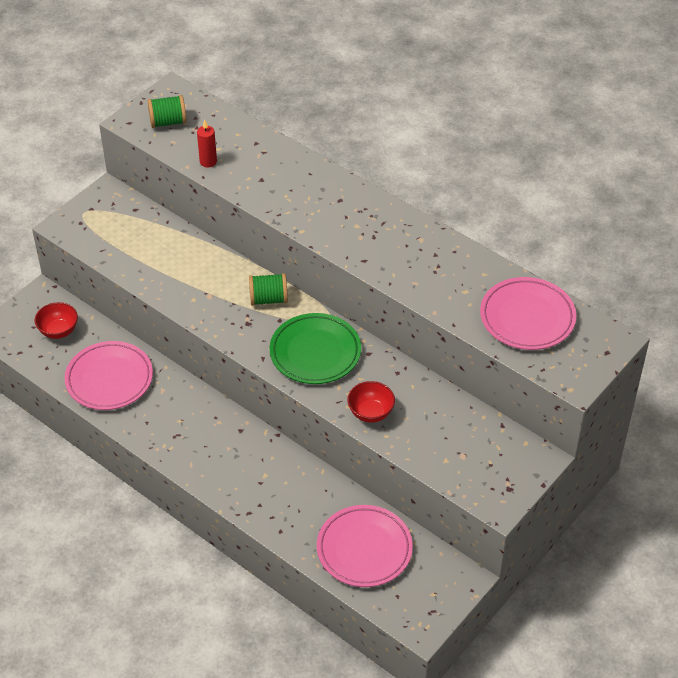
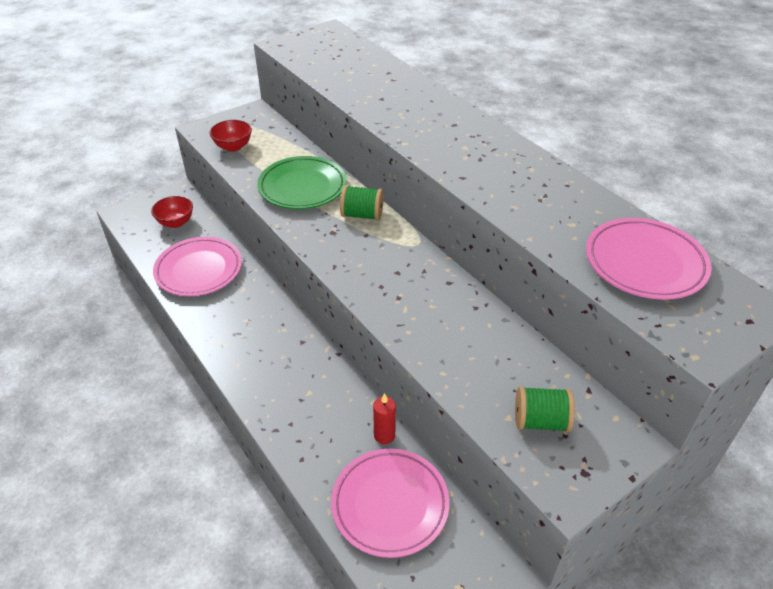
camera: 15 degrees right, 5 degrees down
(168, 122) = (314, 48): green spool -> green spool (540, 421)
(208, 162) = (337, 79): red candle -> red candle (384, 435)
(315, 352) = (391, 271): green plate -> green plate (302, 187)
(370, 413) = (432, 344): red bowl -> red bowl (233, 147)

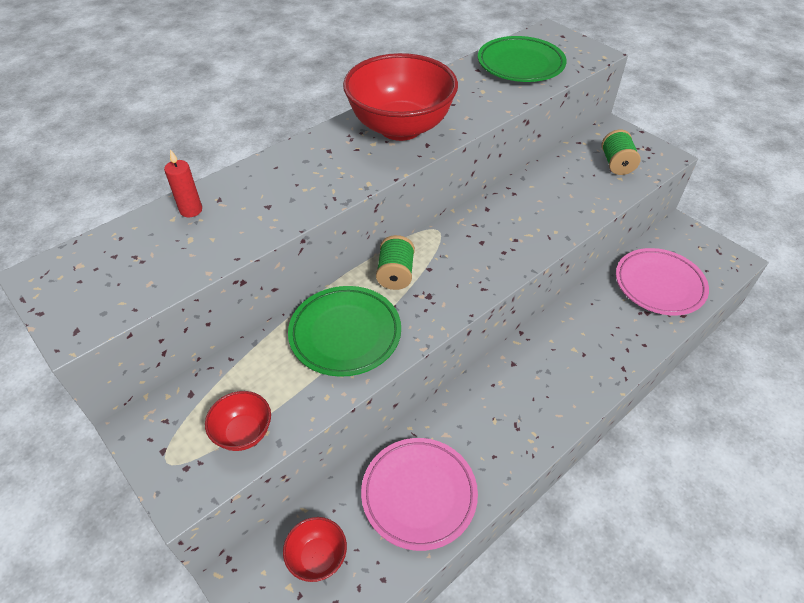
camera: 95 degrees left, 5 degrees up
(384, 435) = (600, 292): red candle -> red candle (191, 210)
(491, 163) = (400, 128): none -> red bowl
(645, 263) = (520, 64): pink plate -> green plate

